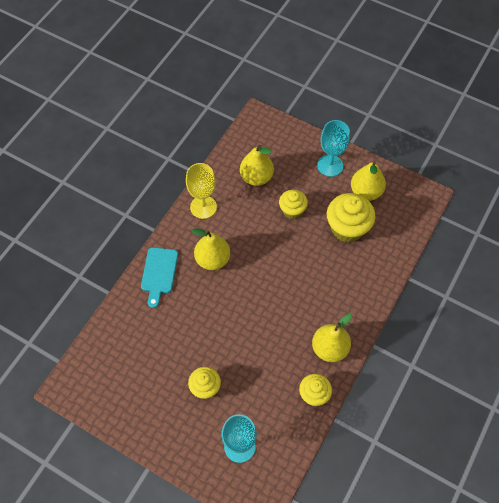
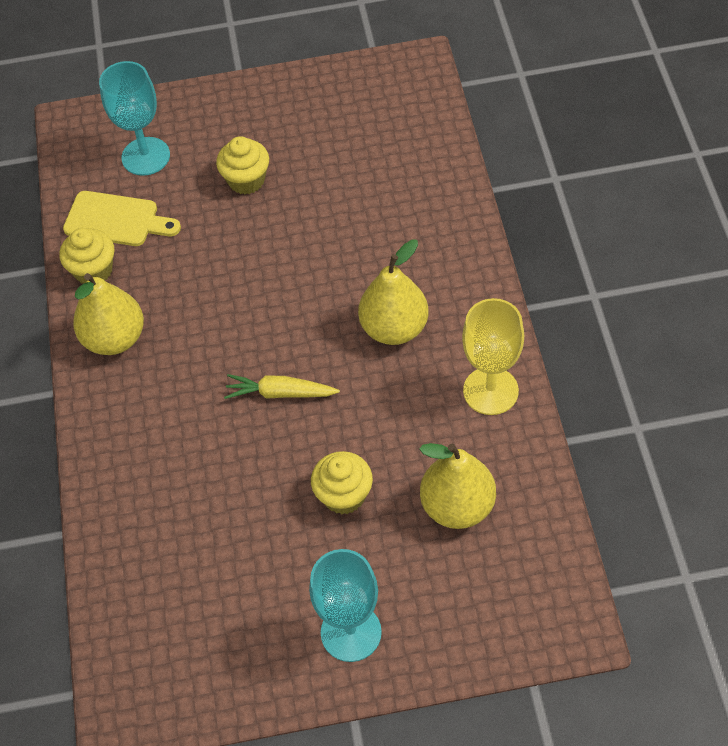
camera: 145 degrees right, 5 degrees down
(159, 273) = (450, 255): turquoise cutting board -> none
(281, 267) = (280, 393): none -> yellow carrot
(282, 416) = (116, 220): none -> yellow cutting board
(347, 228) = (226, 536): yellow cupcake -> none
(365, 192) = (244, 630): yellow pear -> none

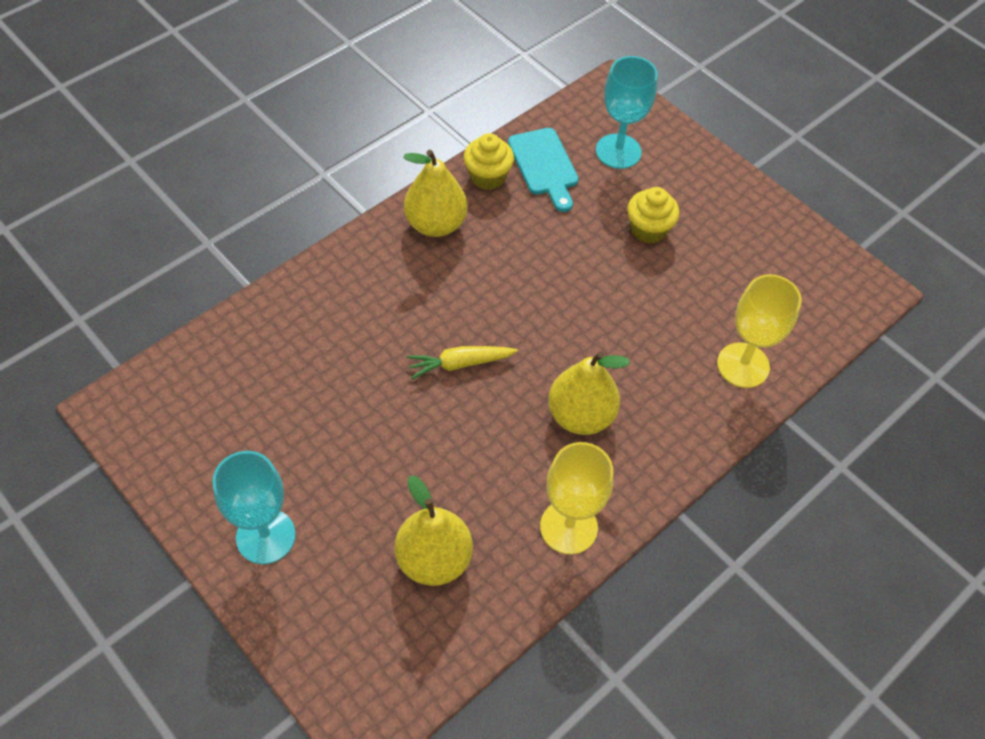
camera: 50 degrees right, 0 degrees up
(116, 220) = (544, 166): yellow cutting board -> turquoise cutting board
(280, 393) = (460, 364): yellow carrot -> yellow carrot turned 75 degrees counterclockwise
(344, 495) = (391, 463): yellow cupcake -> none
(425, 189) = (743, 365): none -> yellow goblet

